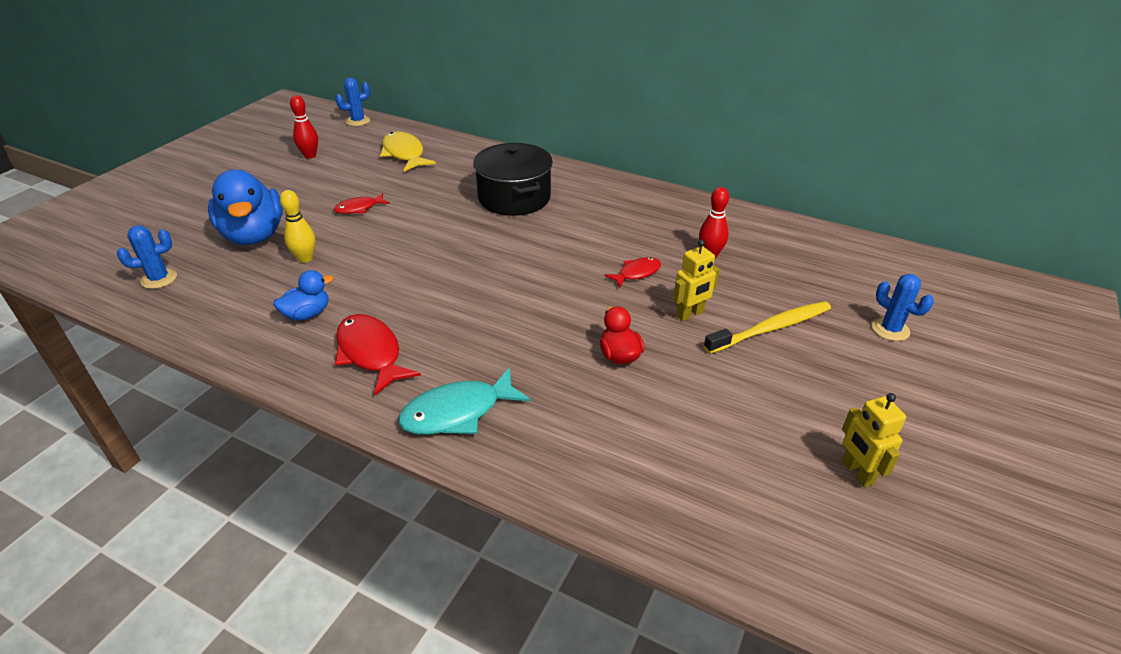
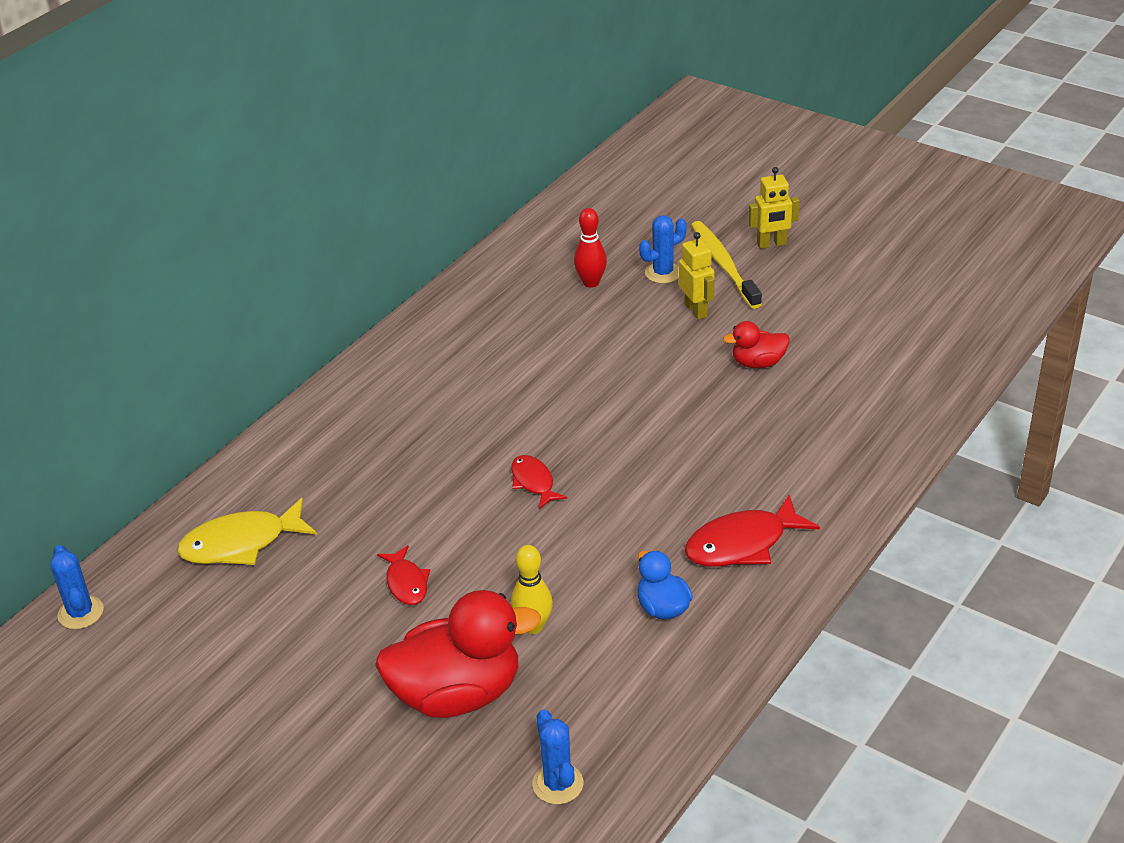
camera: 80 degrees left, 0 degrees up
(254, 235) = (457, 694): blue duck -> red duck
(310, 156) = (202, 663): red bowling pin -> none
(458, 412) = (837, 474): turquoise fish -> none
(514, 198) = (420, 426): black pot -> none
(637, 273) = (617, 338): red fish -> red fish (533, 482)
(857, 472) = (905, 256): yellow robot -> yellow robot (771, 244)
(890, 329) = (731, 199): blue cactus -> blue cactus (663, 273)

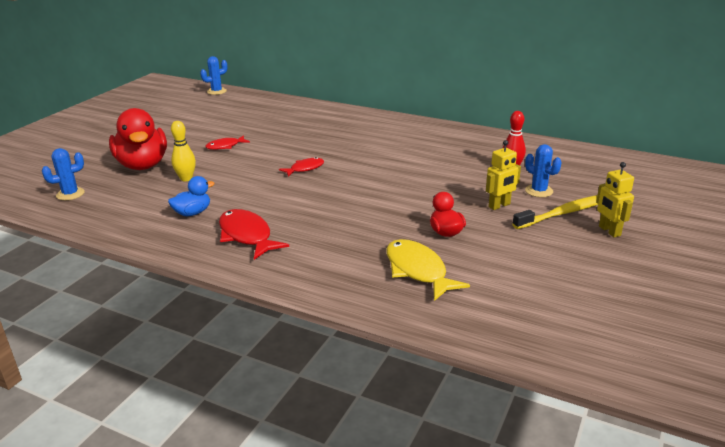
camera: 80 degrees right, 10 degrees down
(241, 543) = (257, 111): yellow fish -> yellow fish (418, 270)

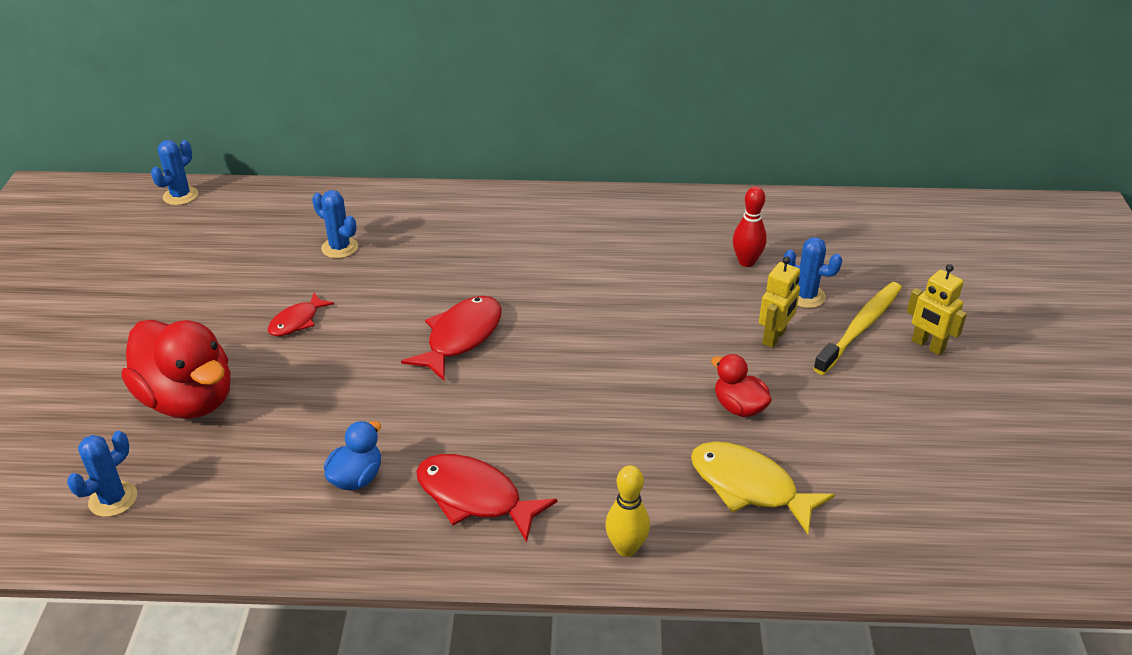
camera: 25 degrees left, 10 degrees up
(186, 178) = (288, 409): yellow bowling pin -> yellow bowling pin (626, 548)
(275, 122) = (340, 248): none -> blue cactus
(305, 168) = (460, 337): red fish -> red fish, size x1.69

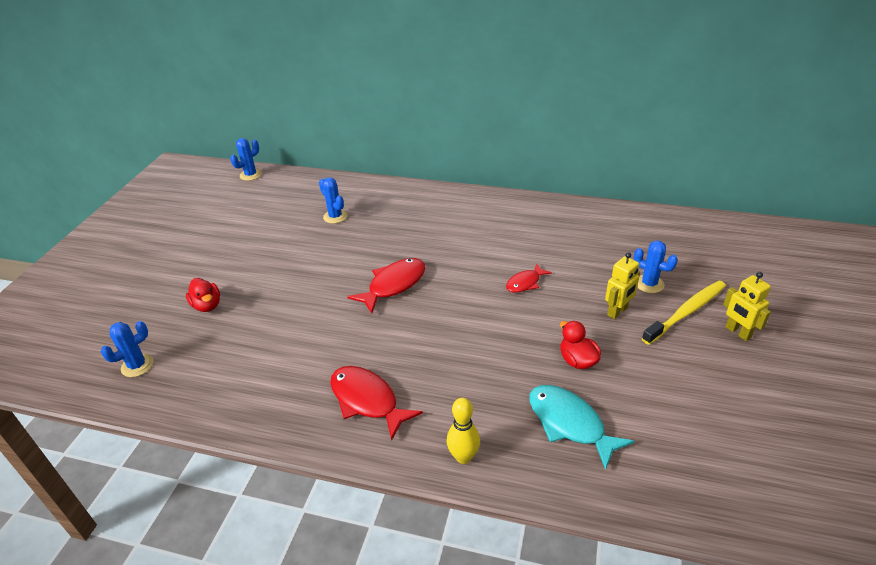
camera: 15 degrees right, 0 degrees up
(188, 400) = (207, 305): red duck -> red duck, size x0.50
(297, 321) = (292, 262): red fish -> red fish (525, 283)
(356, 478) = (293, 374): blue duck -> none
(746, 262) = (610, 254): red bowling pin -> none
(749, 487) = (569, 423): yellow fish -> turquoise fish

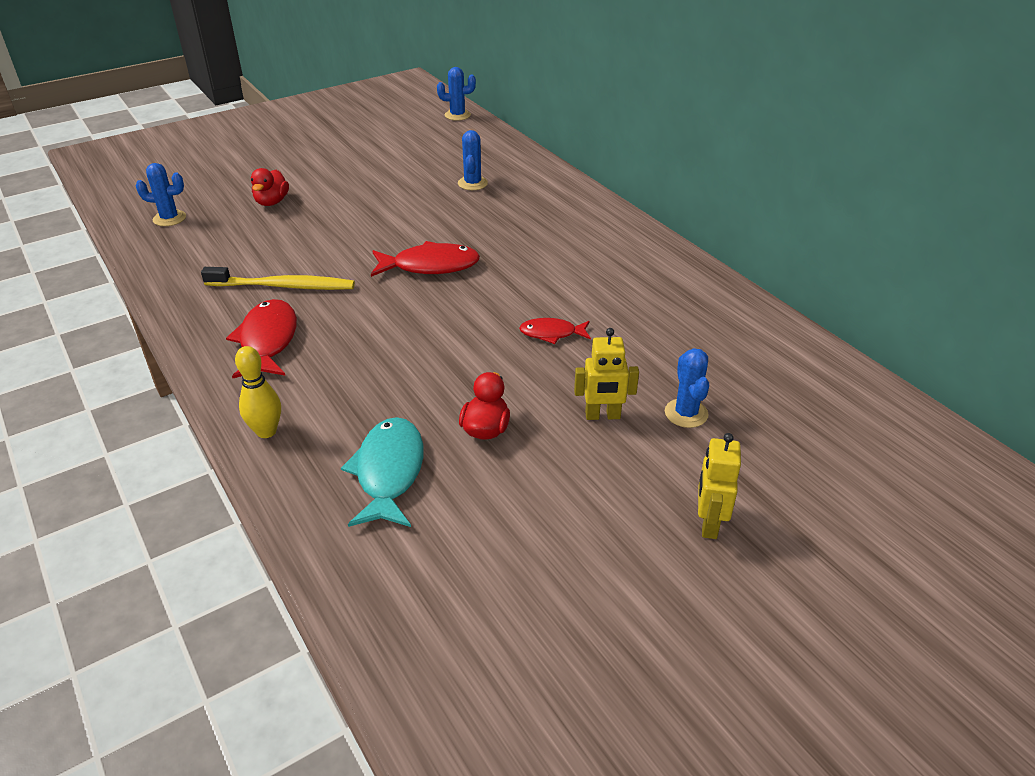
camera: 40 degrees right, 0 degrees up
(686, 312) = (682, 465): yellow toothbrush -> yellow toothbrush (284, 286)

